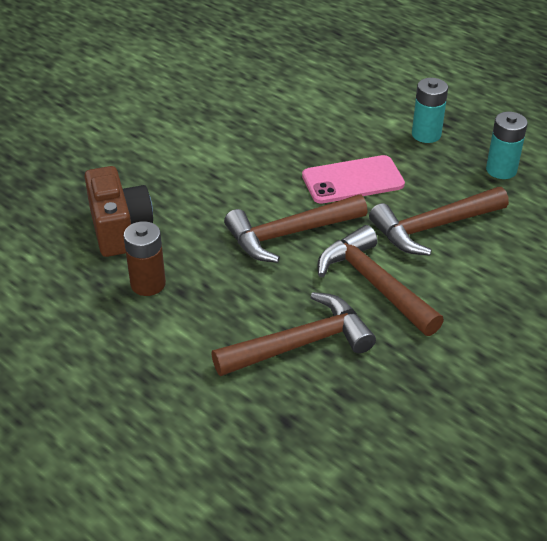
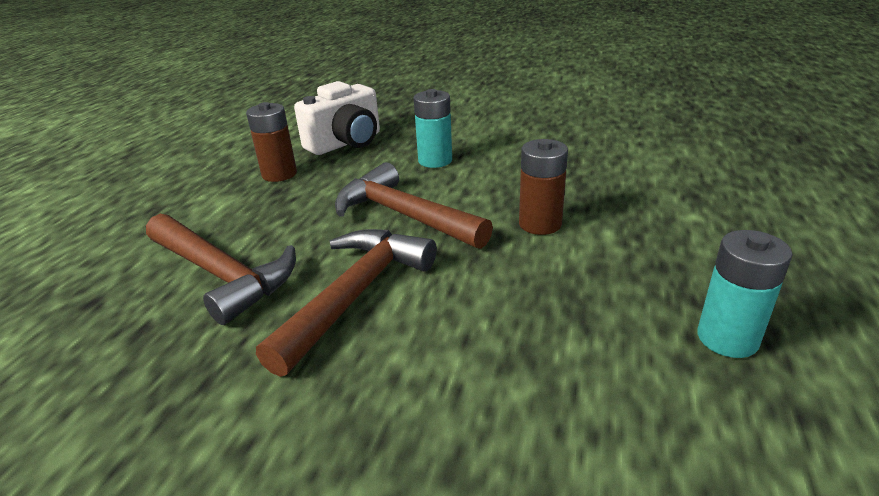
camera: 65 degrees right, 10 degrees down
(119, 228) = (346, 143): brown camera -> white camera
(353, 180) = (540, 224): pink phone -> brown battery
(426, 134) = (706, 247): turquoise battery -> turquoise battery (435, 160)
(433, 227) = (511, 309): brown hammer -> none

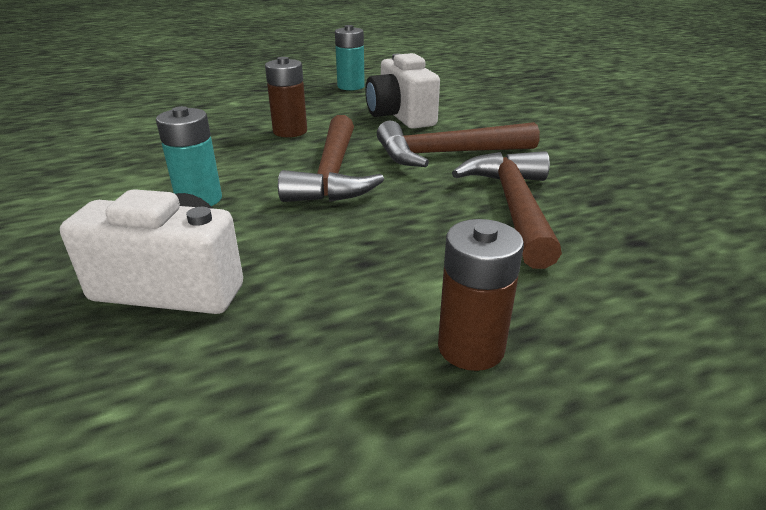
camera: 130 degrees left, 0 degrees up
(279, 174) = (324, 286): brown battery -> brown battery (471, 347)
(512, 320) = (400, 116): none -> white camera

